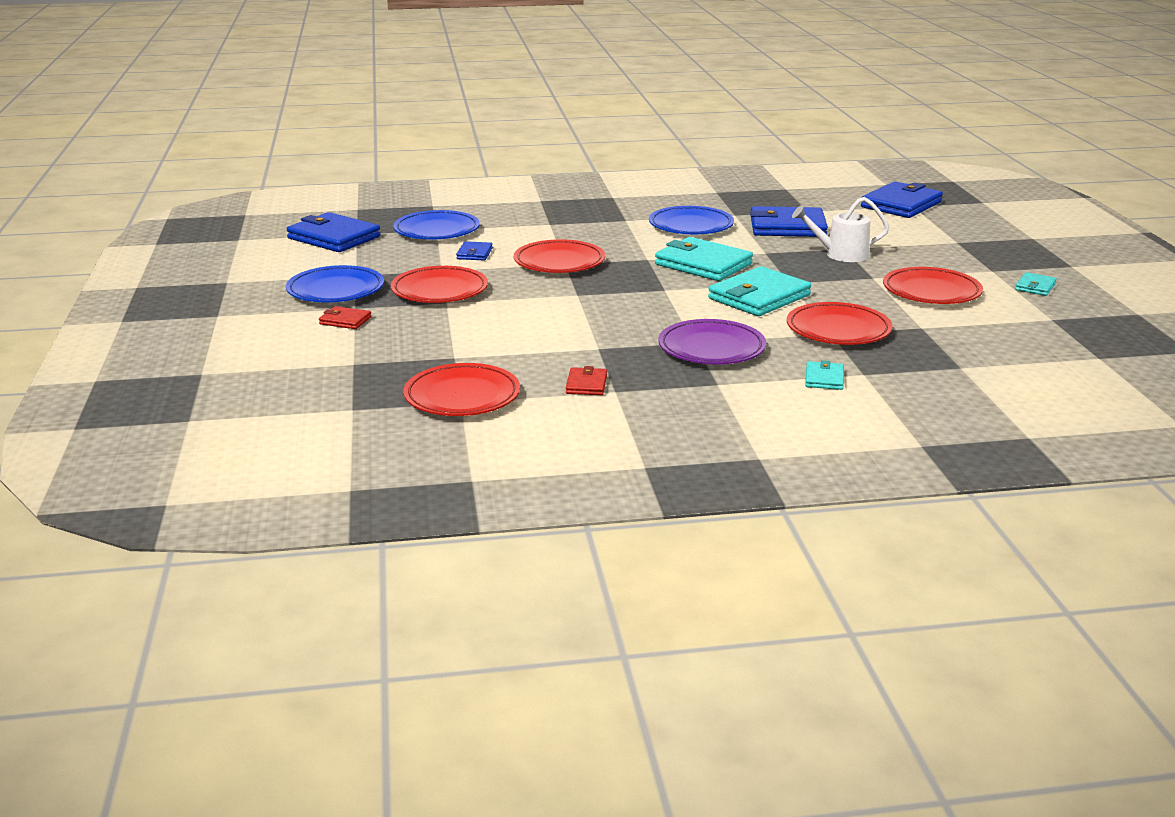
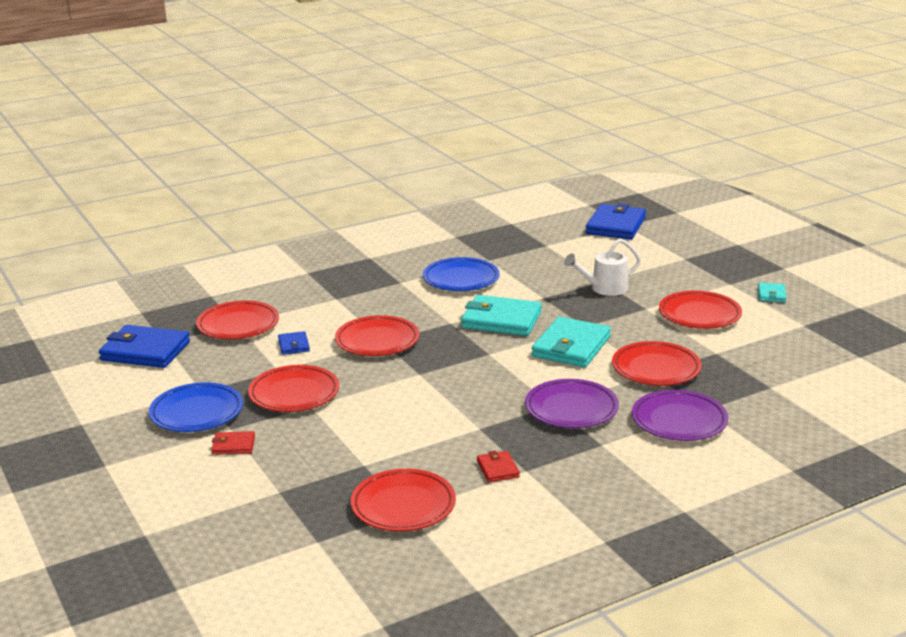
camera: 20 degrees left, 0 degrees up
(437, 231) = (238, 325): blue plate -> red plate
(787, 227) = (542, 266): blue wallet -> none
(824, 378) = (679, 421): turquoise wallet -> purple plate

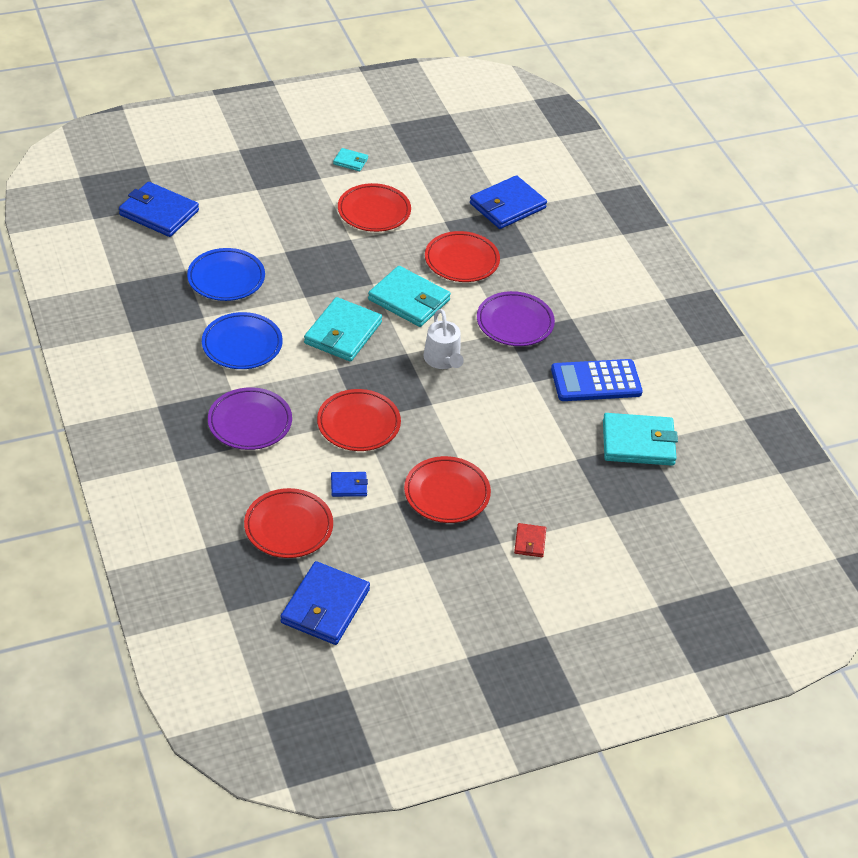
camera: 85 degrees left, 20 degrees up
(196, 412) = (465, 566): blue plate -> blue plate (226, 278)
(403, 505) = (638, 443): red plate -> turquoise wallet
(498, 469) = (596, 381): red wallet -> blue calculator
(604, 289) = (301, 254): white watering can -> white watering can (443, 360)
(679, 421) = (546, 269): purple plate -> purple plate (250, 422)
(777, 387) = (507, 206): none -> blue wallet

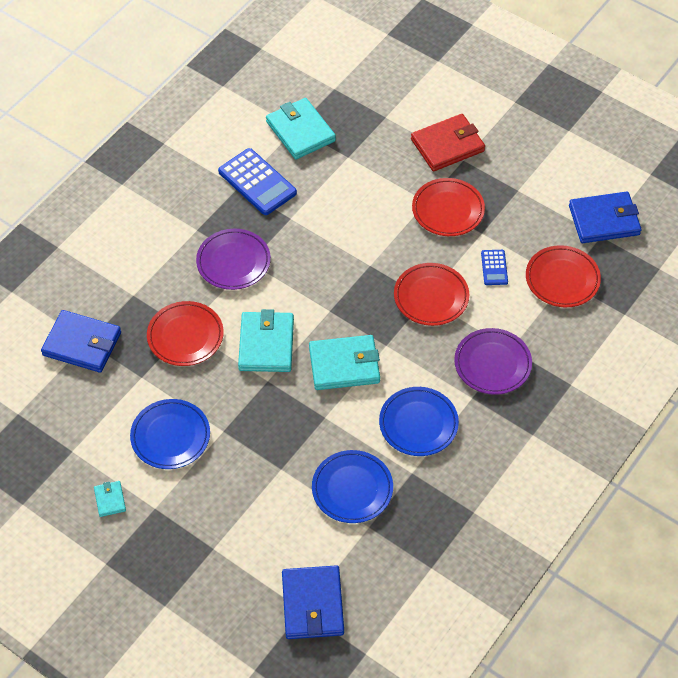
camera: 120 degrees left, 10 degrees up
(349, 486) = (494, 268): blue wallet -> blue calculator
(374, 211) = (170, 436): red plate -> blue plate
(443, 360) = (317, 284): white watering can -> none
(529, 542) = (447, 145): red wallet -> red wallet, size x2.07

